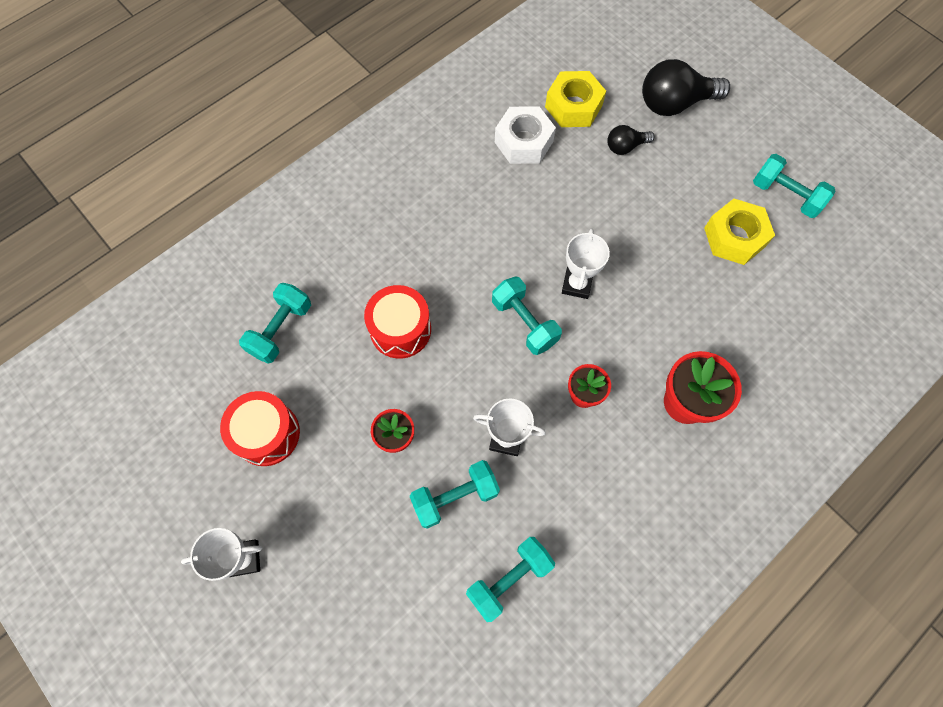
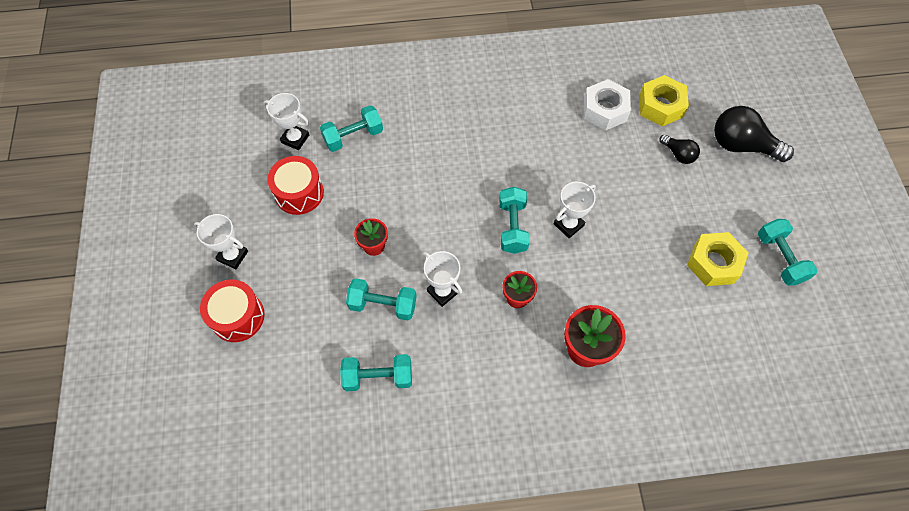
camera: 35 degrees right, 5 degrees down
(214, 374) = (295, 139): none -> white trophy
(400, 329) = (427, 181): red drum -> red drum (237, 316)
(625, 147) = (678, 154): black light bulb -> black light bulb turned 150 degrees counterclockwise

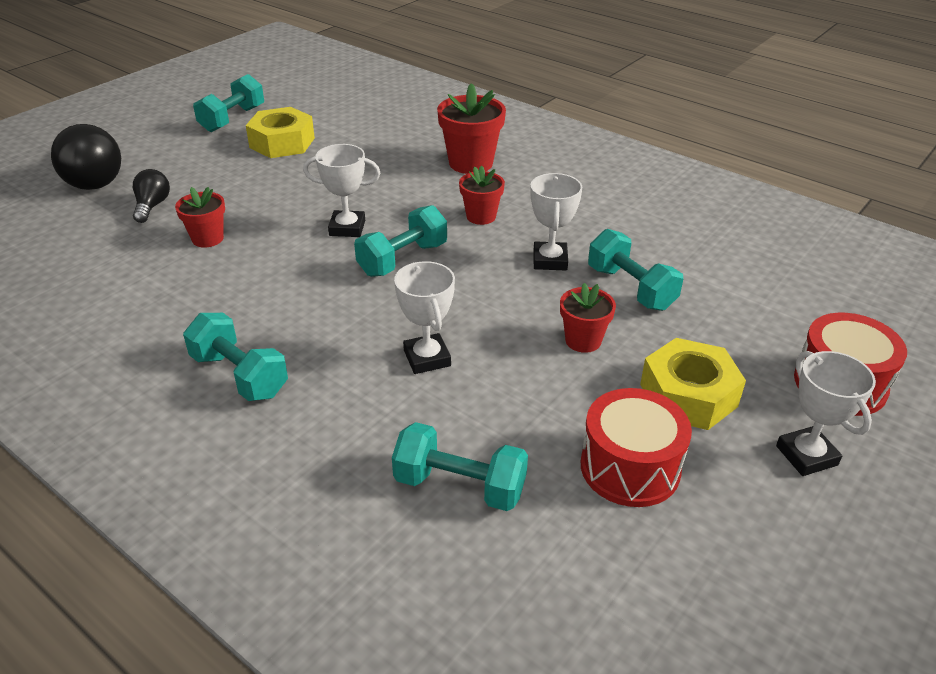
camera: 135 degrees left, 25 degrees down
(295, 139) = (559, 558): white trophy -> white trophy (427, 358)
(378, 377) = (694, 247): turquoise dumbbell -> turquoise dumbbell (239, 375)
(605, 110) = (127, 280): white nut -> none
(617, 159) = (207, 239): none -> red flower pot
(660, 106) = (75, 245): yellow nut -> yellow nut (688, 395)

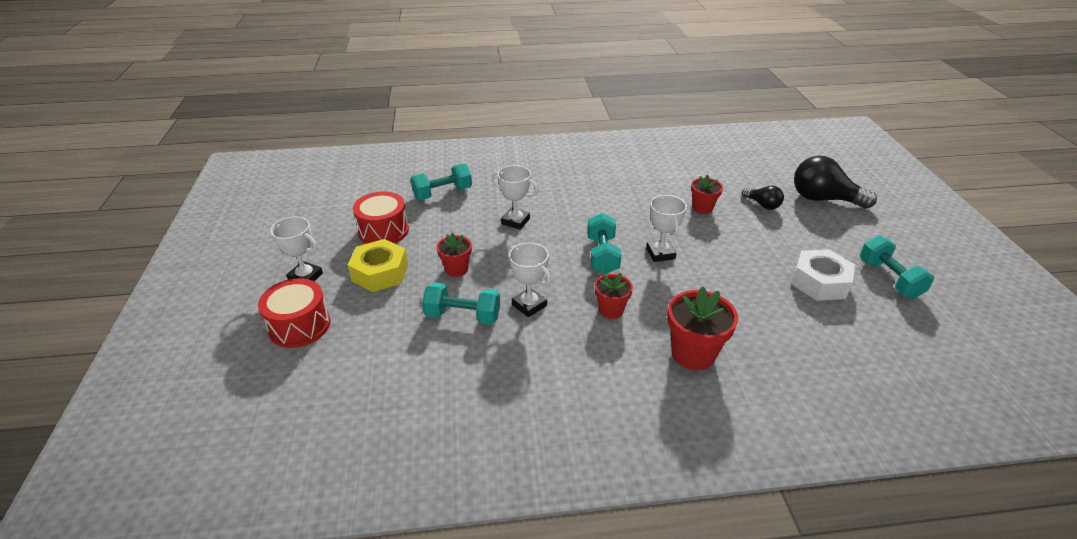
camera: 135 degrees right, 0 degrees up
(239, 375) = (573, 177): turquoise dumbbell -> none
(282, 143) = (819, 282): yellow nut -> white nut
(347, 228) = (660, 253): white trophy -> white trophy turned 60 degrees counterclockwise

